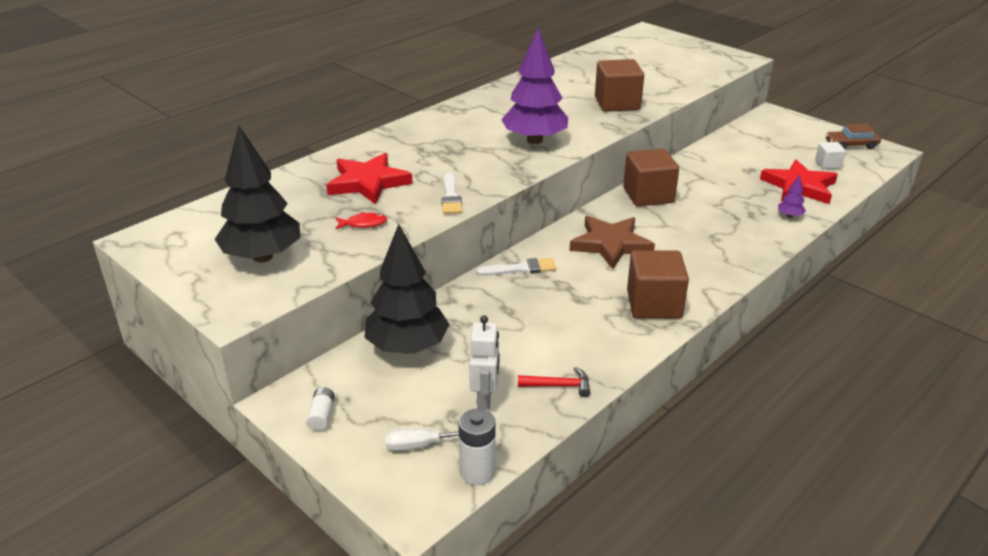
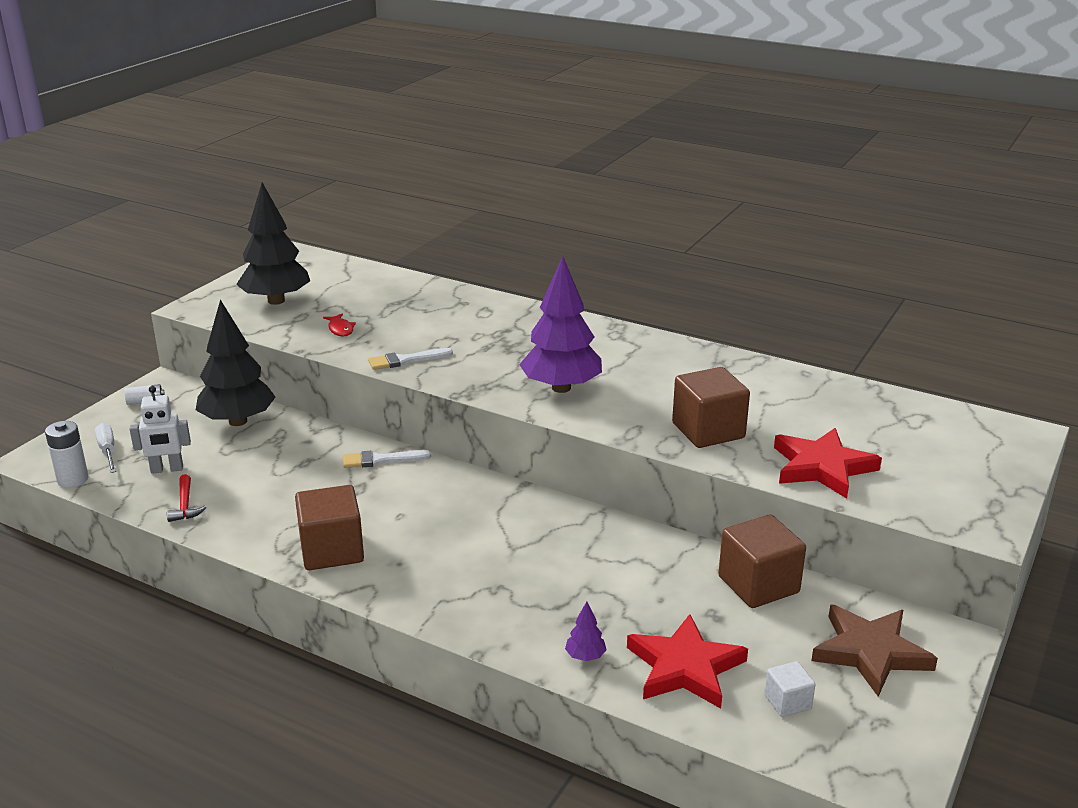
camera: 75 degrees right, 5 degrees down
(368, 182) = (420, 318): red star -> red star (822, 467)
(521, 269) = (381, 460): white brush -> white brush turned 105 degrees clockwise
(610, 244) = (450, 511): brown star -> brown star (870, 652)
(648, 195) = (585, 529): brown cube -> brown cube (758, 584)
(851, 145) = (889, 735): brown car -> none

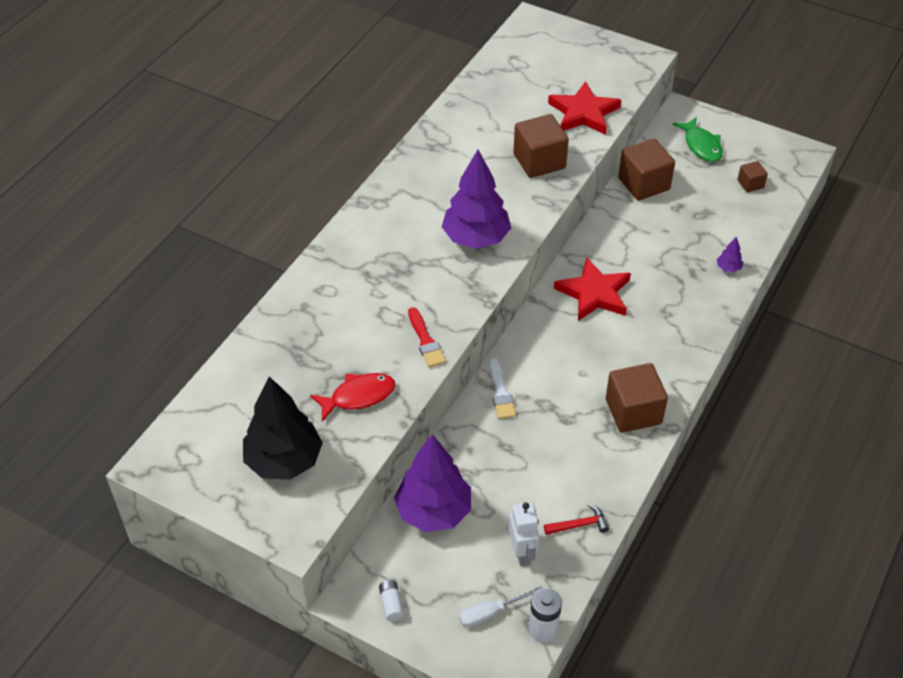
camera: 90 degrees left, 20 degrees up
(238, 421) = (433, 511): black tree -> purple tree
(340, 329) = (358, 396): red fish -> red fish, size x1.67
(406, 360) = (425, 341): white brush -> red brush
(685, 667) = (729, 223): red star -> red star (594, 293)
(787, 702) = (750, 184): white cube -> brown cube
(870, 652) = (701, 145): brown star -> green fish

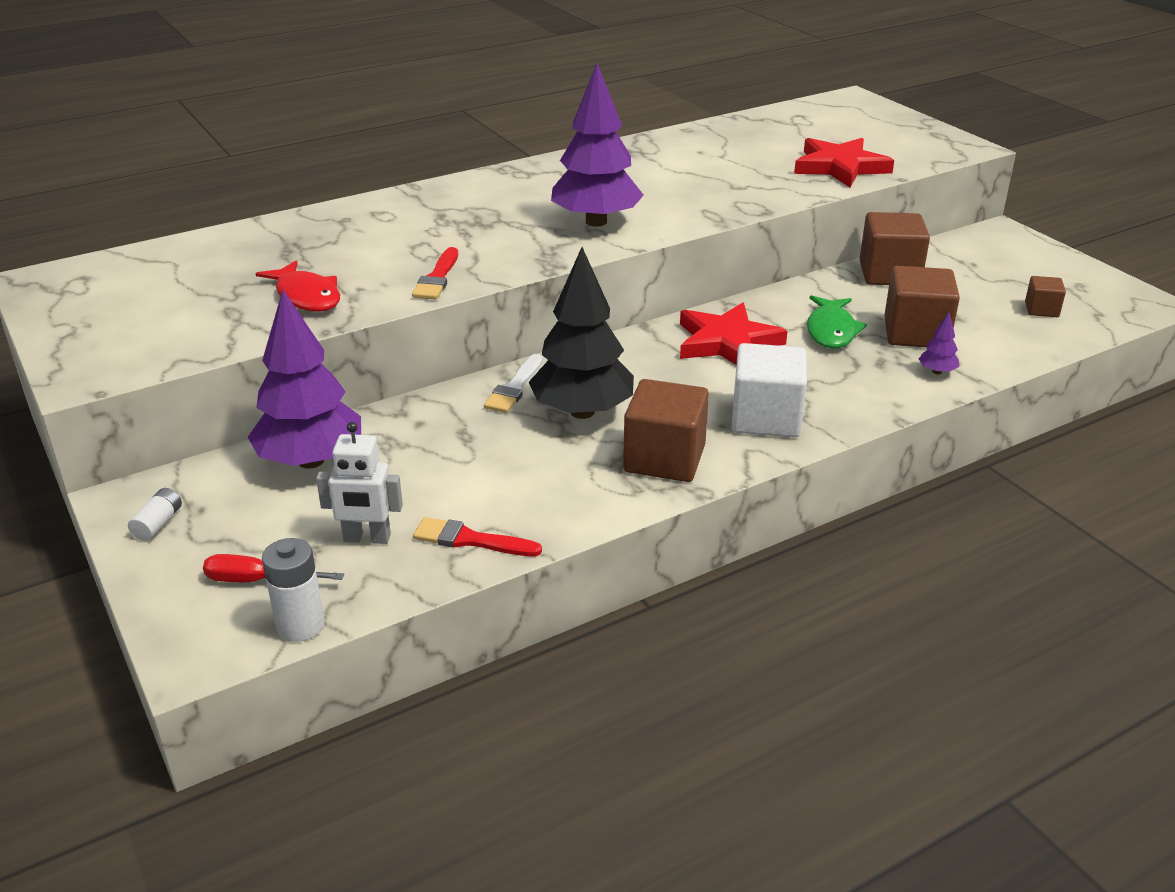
camera: 30 degrees right, 15 degrees down
(284, 461) = (161, 318): black tree -> black tree (582, 412)
(358, 396) = (306, 296): red fish -> red fish turned 45 degrees clockwise
(491, 613) = (258, 580): white screwdriver -> red screwdriver
(522, 553) = (367, 538): white robot -> white robot turned 75 degrees clockwise
(539, 161) = (742, 187): brown cube -> brown cube (915, 333)
(579, 525) = (470, 540): red hammer -> red brush
(663, 351) = (766, 418): none -> white cube
(701, 145) = (1000, 263): green fish -> green fish (831, 331)

